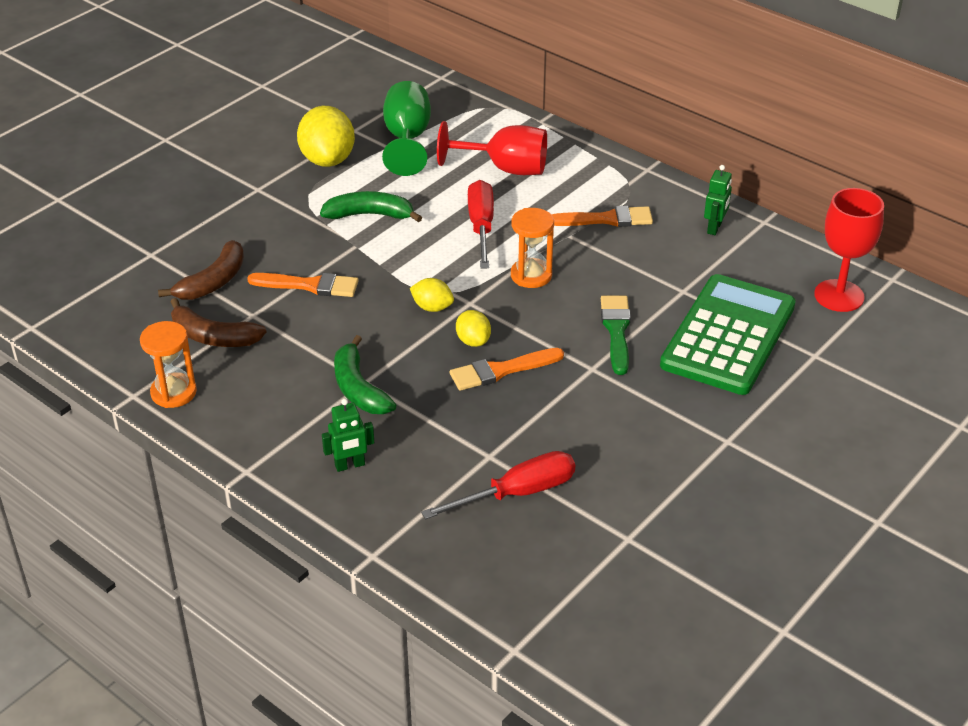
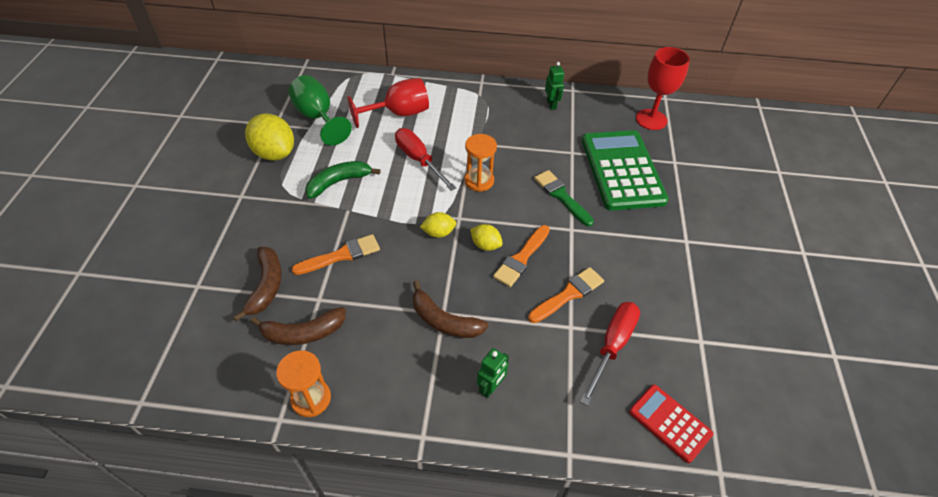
camera: 35 degrees left, 10 degrees up
(358, 388) = (444, 321): green banana -> brown banana
(506, 585) = (669, 423): none -> red calculator
(606, 219) = (488, 124): orange brush -> orange brush (568, 294)

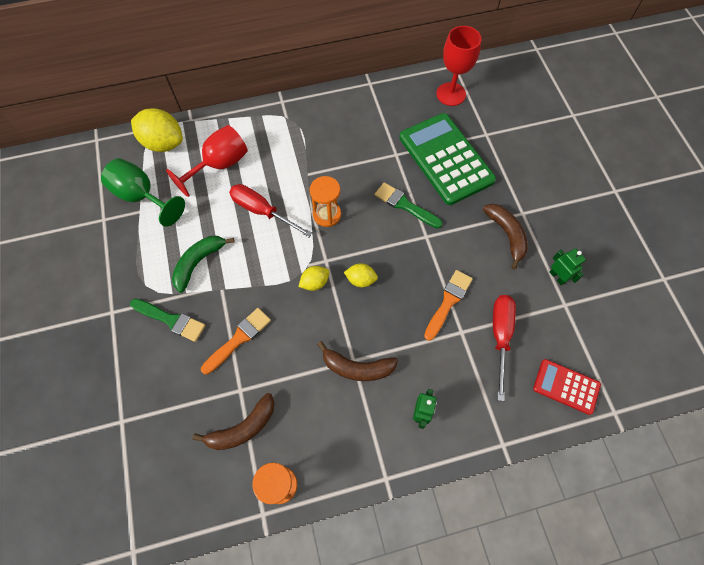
camera: 20 degrees left, 15 degrees up
(266, 286) = (186, 396): brown banana -> brown banana (507, 235)
(275, 153) = (120, 253): yellow lemon -> yellow lemon (163, 143)
(288, 219) = (171, 320): none -> green brush
(521, 258) = (396, 281): orange brush -> none
(551, 104) = (357, 106): green robot -> green robot (557, 277)

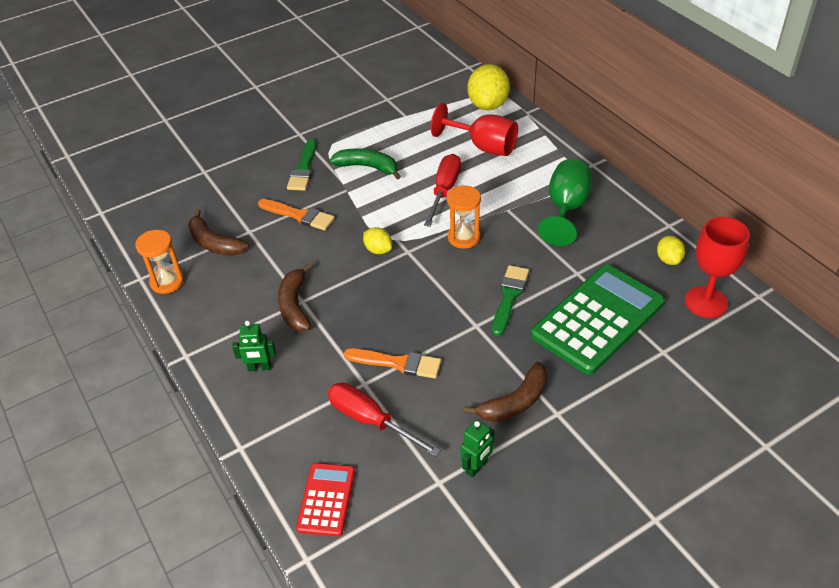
camera: 75 degrees right, 20 degrees down
(142, 197) = (421, 112): green goblet -> green goblet (566, 209)
(360, 280) = (396, 283): yellow lemon -> yellow lemon (668, 259)
(500, 336) = (370, 421): red screwdriver -> red screwdriver turned 135 degrees counterclockwise

